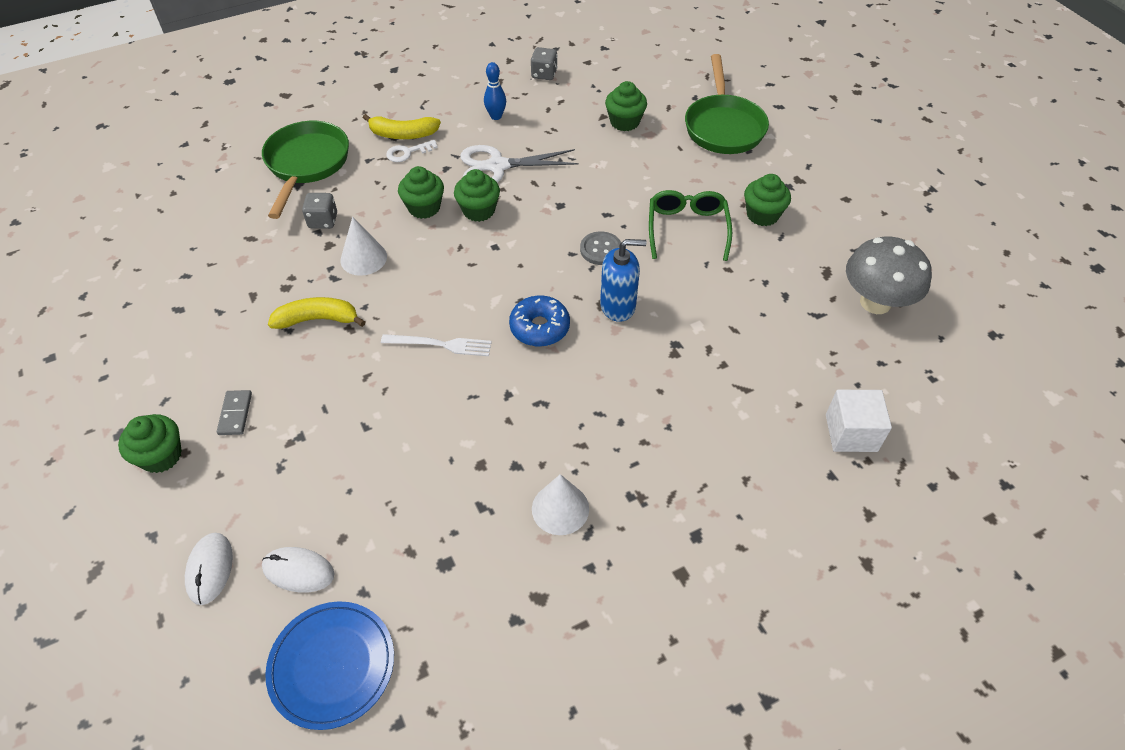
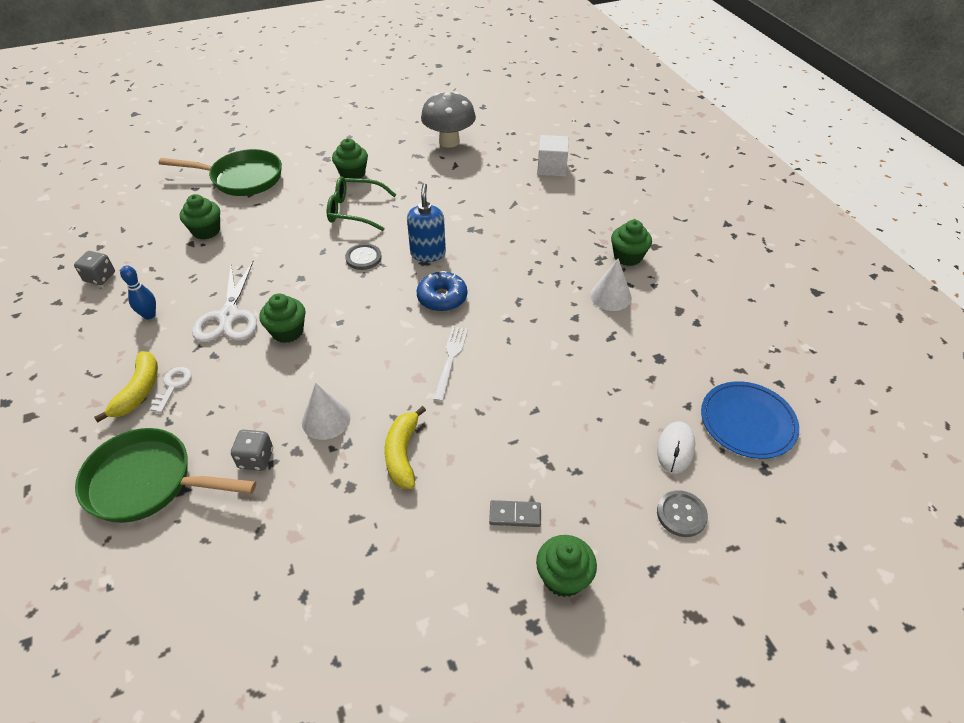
camera: 85 degrees left, 5 degrees down
(210, 569) = (681, 514): white mouse -> grey button
(408, 152) = (173, 386): white key -> white key turned 150 degrees counterclockwise
(424, 207) = (268, 372): green cupcake -> green cupcake (628, 257)

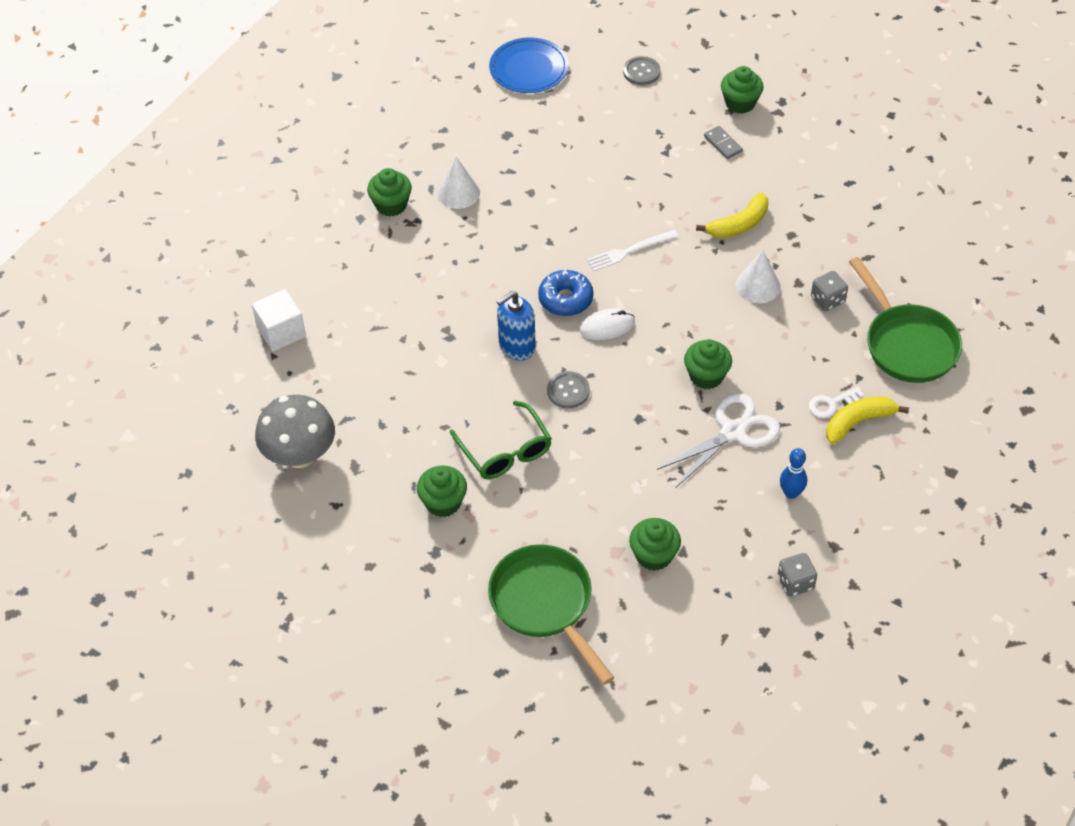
camera: 125 degrees left, 5 degrees up
(675, 448) = (590, 94): white mouse -> white mouse (607, 326)

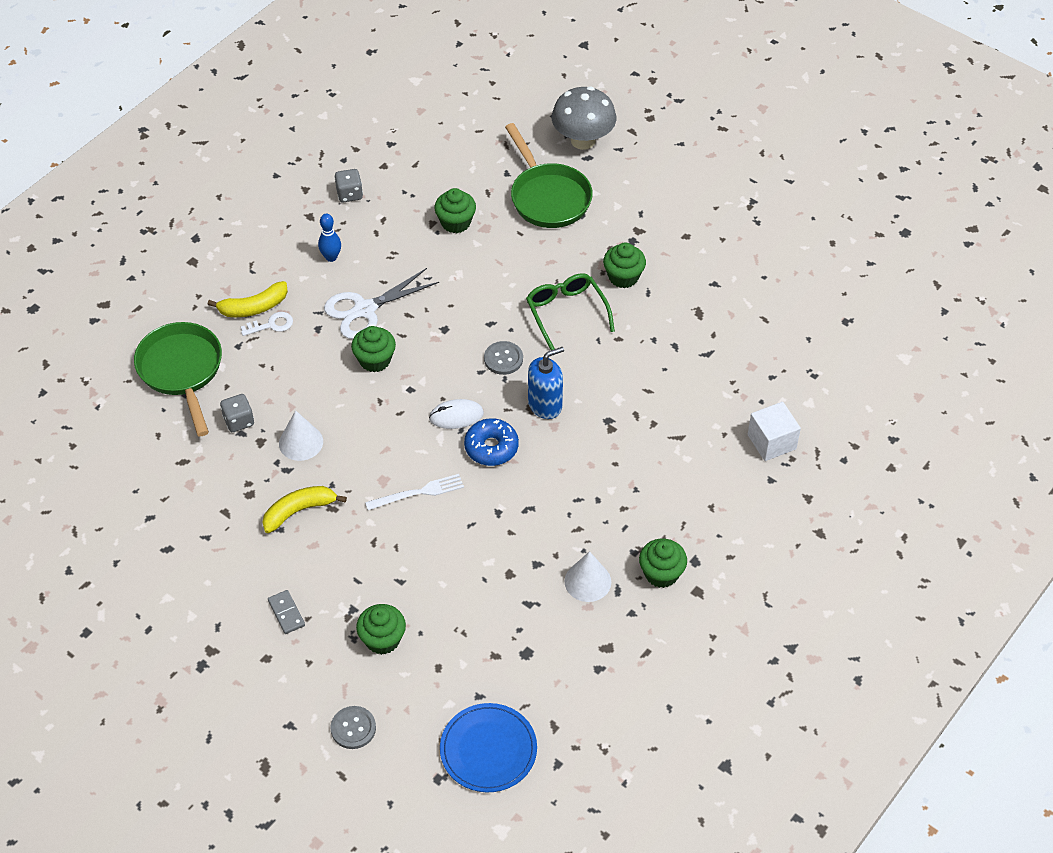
camera: 175 degrees left, 0 degrees up
(300, 455) = (747, 326): grey mushroom -> grey mushroom (583, 140)
(740, 103) = (250, 668): green cupcake -> green cupcake (382, 639)

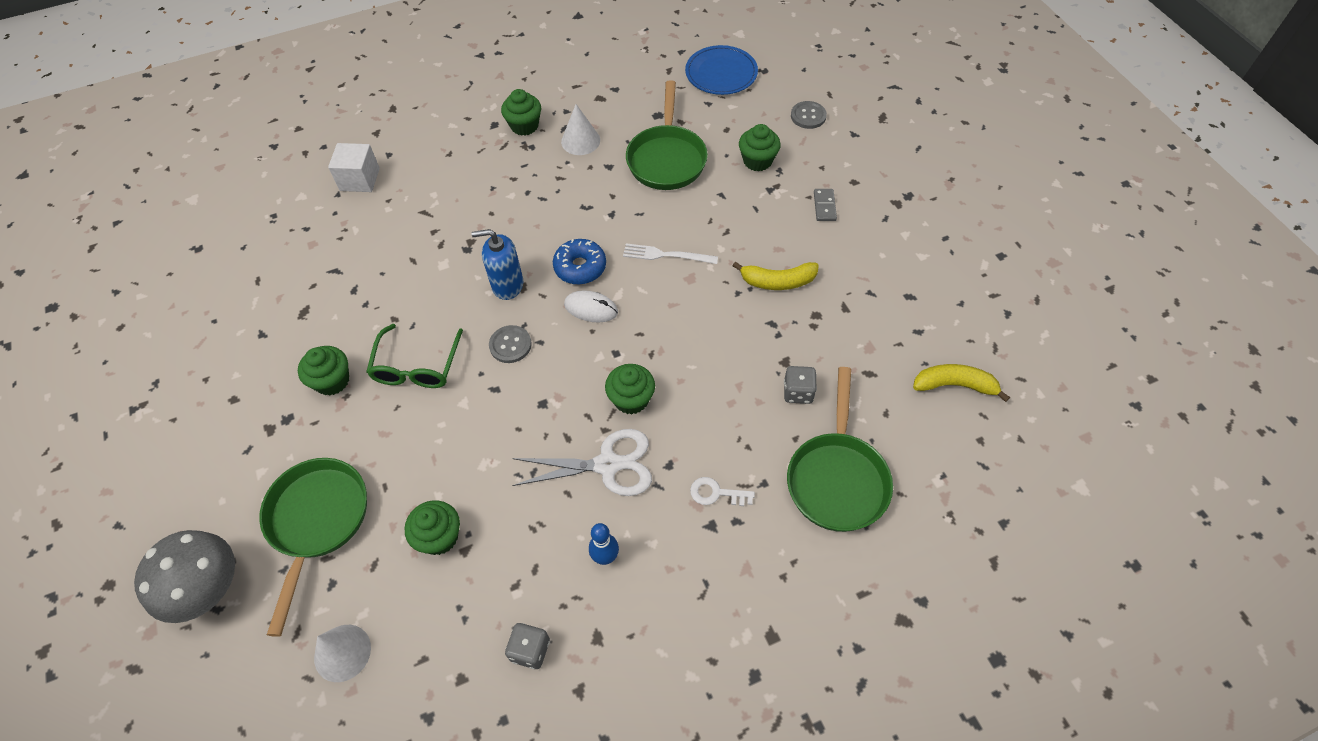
camera: 150 degrees left, 5 degrees up
(254, 307) = (726, 527): yellow banana -> yellow banana (954, 385)
(301, 442) = (747, 344): white cone -> white cone (342, 652)
(481, 600) = (667, 158): none -> green pan

